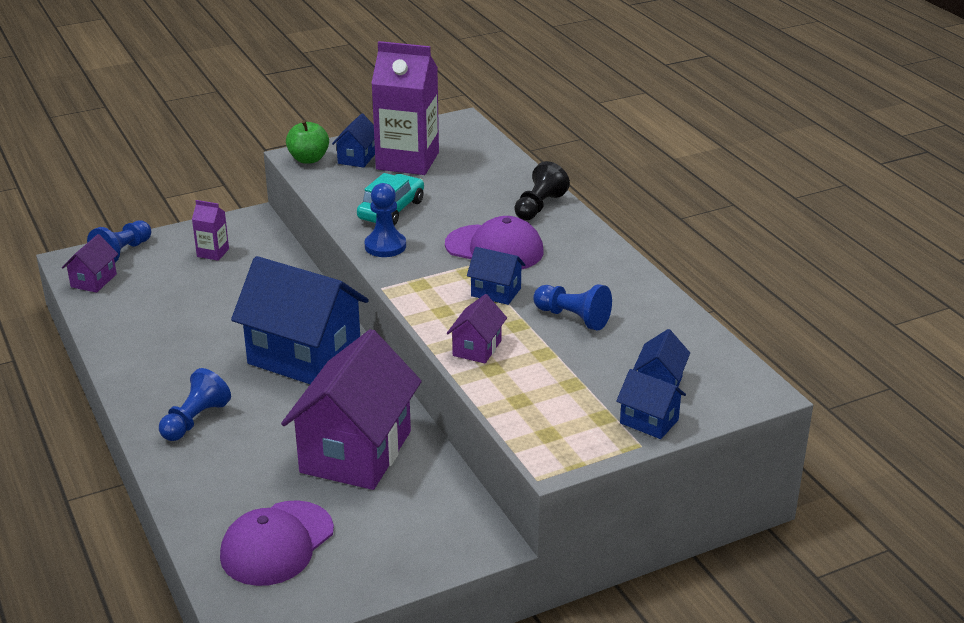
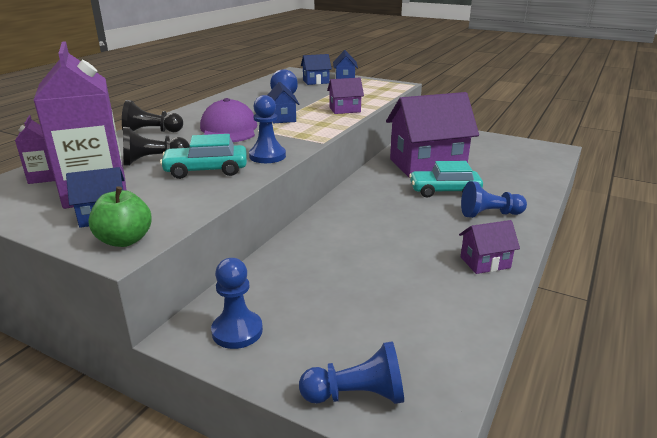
camera: 125 degrees left, 5 degrees down
(94, 280) = (432, 376): purple house -> purple house (485, 262)
(213, 253) = (286, 322): purple carton -> purple carton (43, 177)
(231, 234) = (237, 331): none -> blue pawn
(277, 422) = (444, 191): none -> turquoise car
(277, 543) = (513, 159): purple cap -> none
(304, 357) = (375, 208): blue house -> none
(448, 192) = (153, 161): none -> black pawn

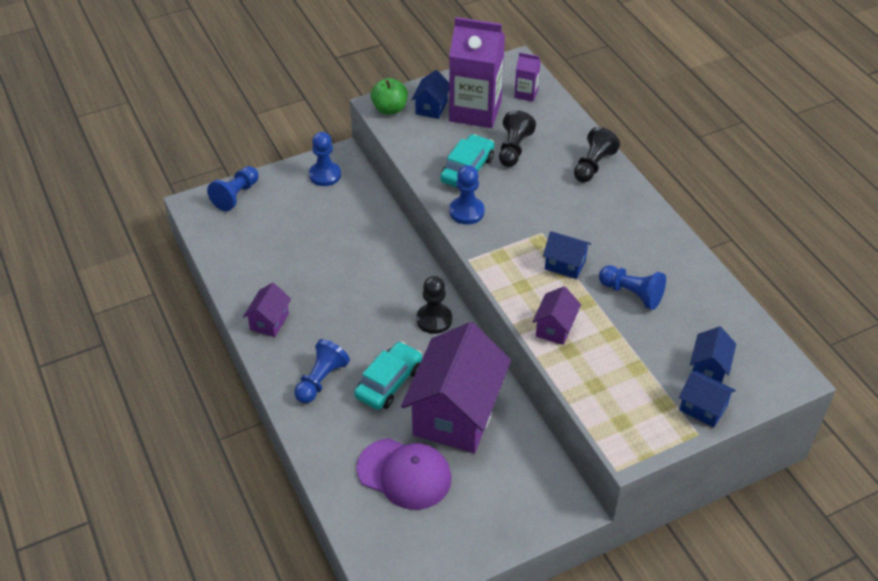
camera: 125 degrees right, 20 degrees up
(229, 129) = (559, 214): purple cap -> purple cap (404, 474)
(364, 195) = (434, 320): none -> black pawn

